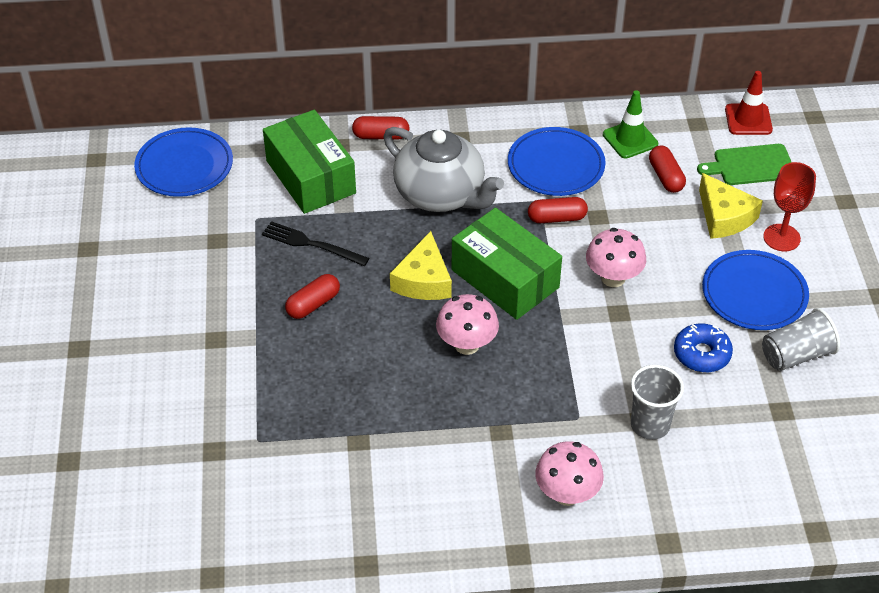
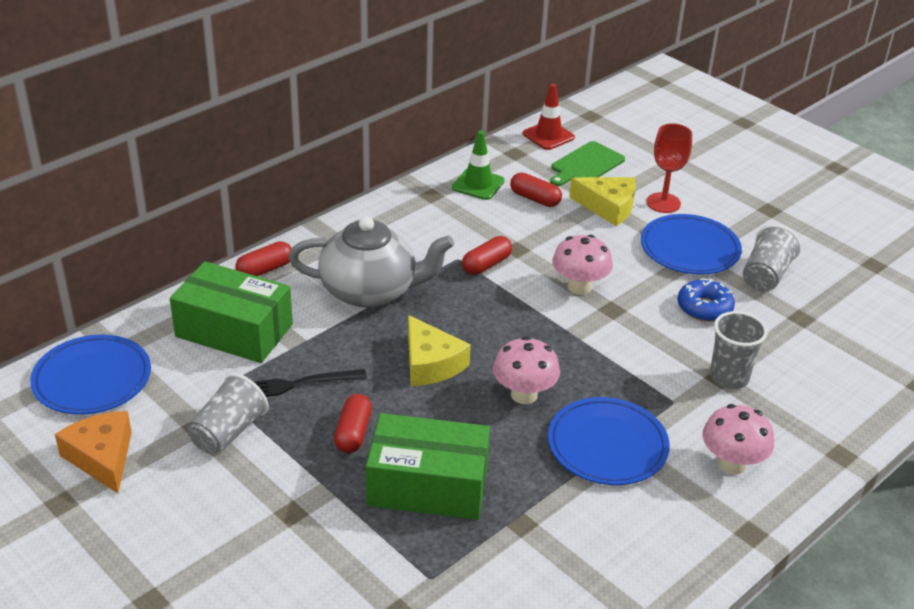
camera: 40 degrees left, 10 degrees down
(139, 229) = (102, 457): none -> orange cheese
(232, 256) = (228, 432): none -> grey cup
(505, 278) = (497, 328): green box -> green box (428, 485)
(556, 165) = (441, 227): blue plate -> blue plate (607, 445)

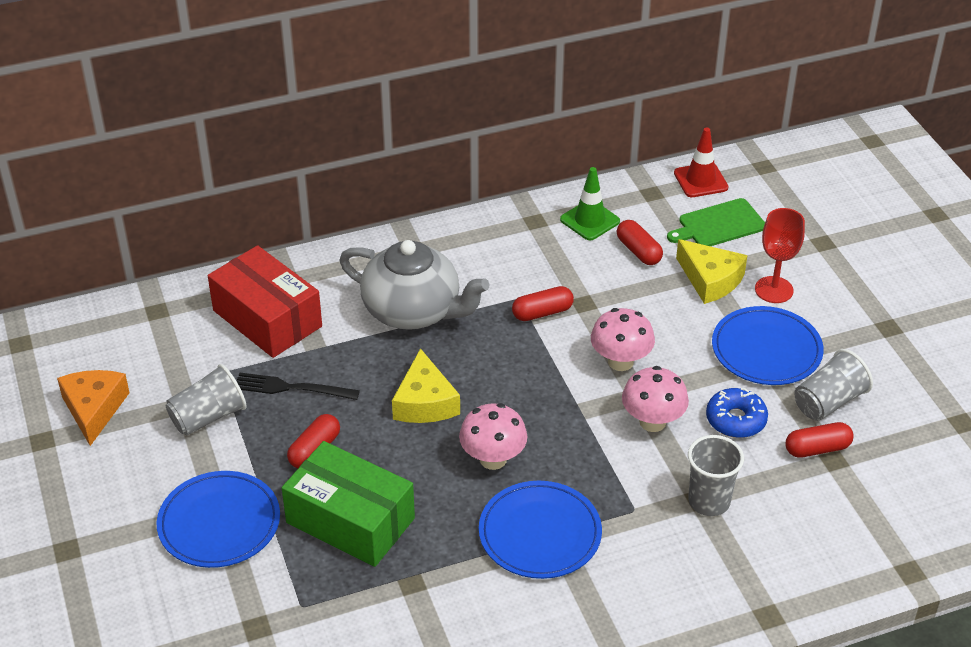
camera: 25 degrees right, 5 degrees up
(92, 379) = (123, 332): blue plate -> blue plate (219, 523)
(234, 330) = (267, 318): green box -> red box
(265, 269) = (329, 263): red capsule -> red capsule (817, 449)
(731, 464) = (649, 589): pink mushroom -> pink mushroom (652, 422)

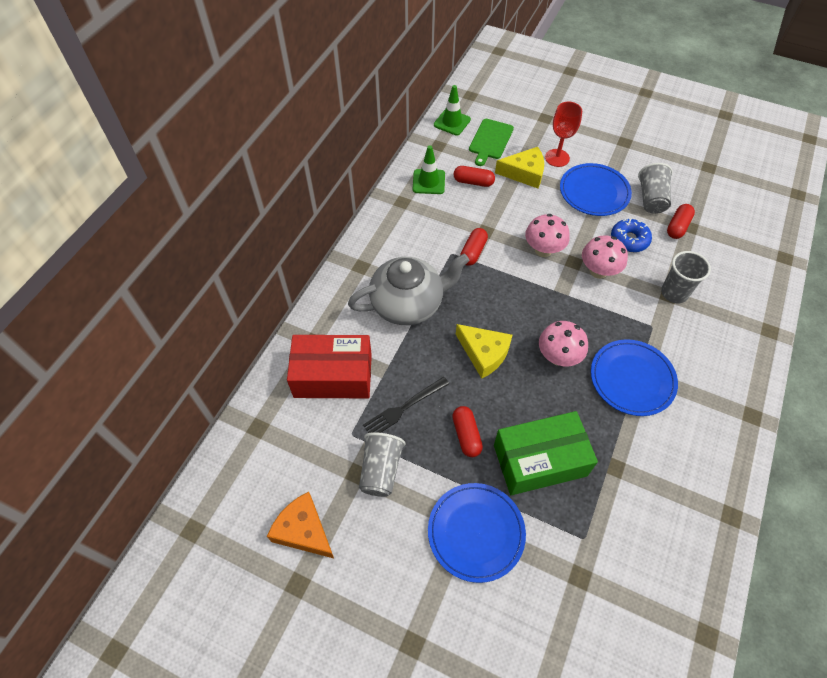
camera: 45 degrees left, 15 degrees up
(700, 180) = (452, 122): red traffic cone -> green traffic cone

